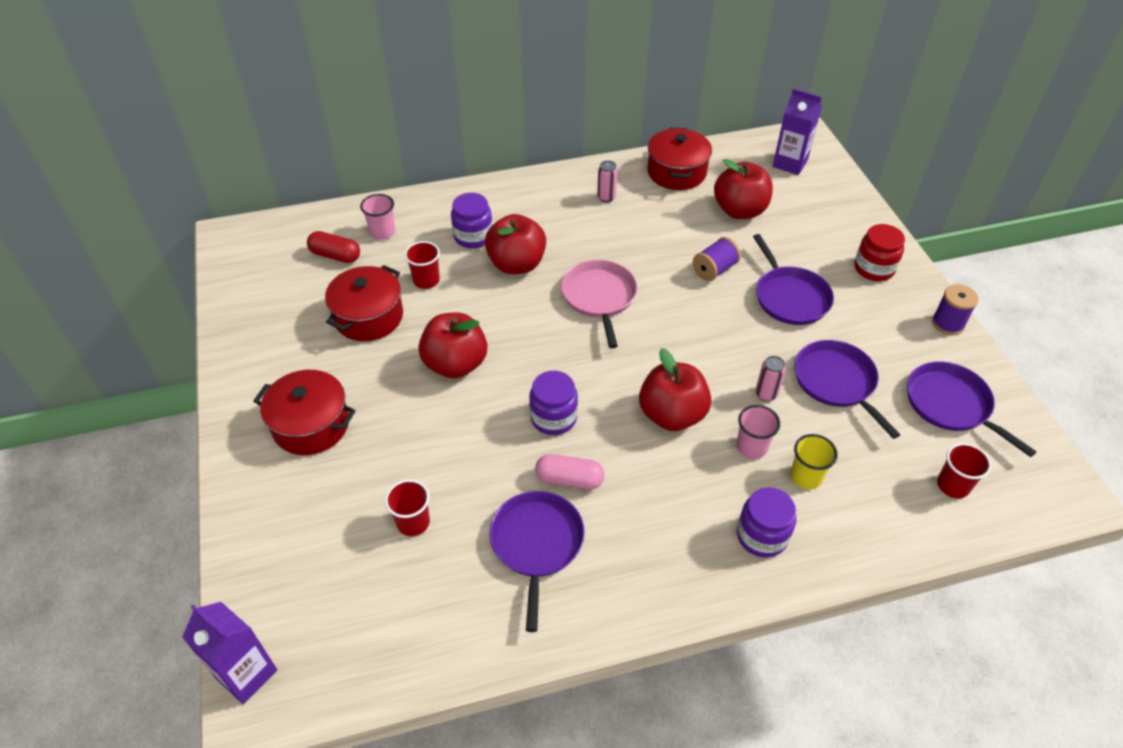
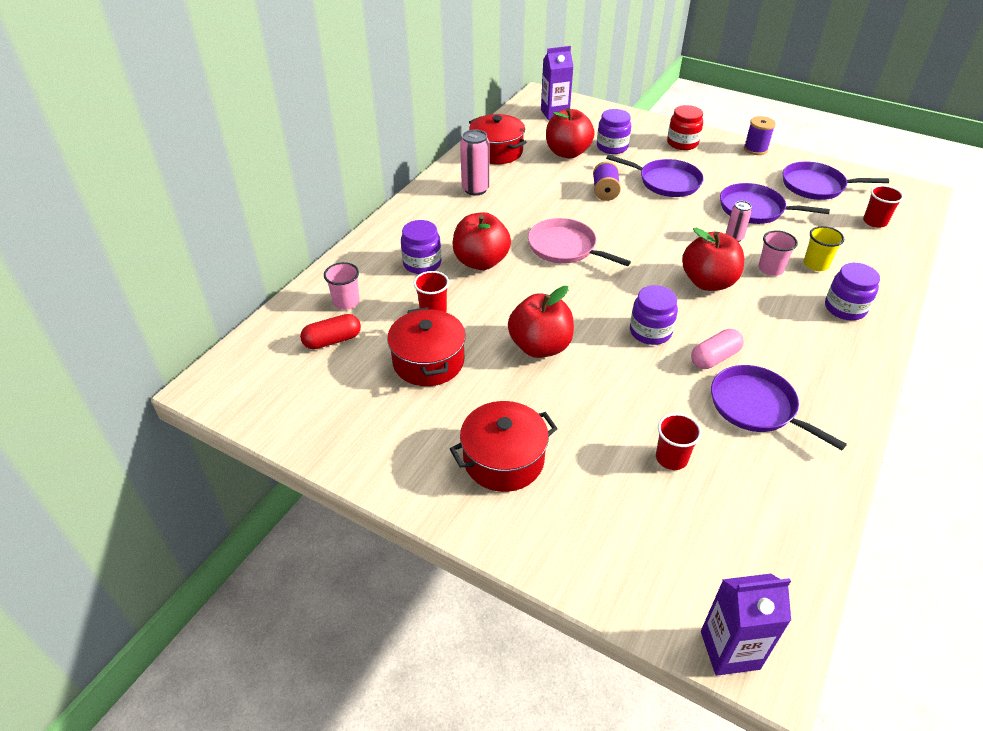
camera: 45 degrees left, 5 degrees down
(606, 197) = (475, 189): pink can -> pink can, size x1.64
(792, 230) = (612, 147): none -> purple jar

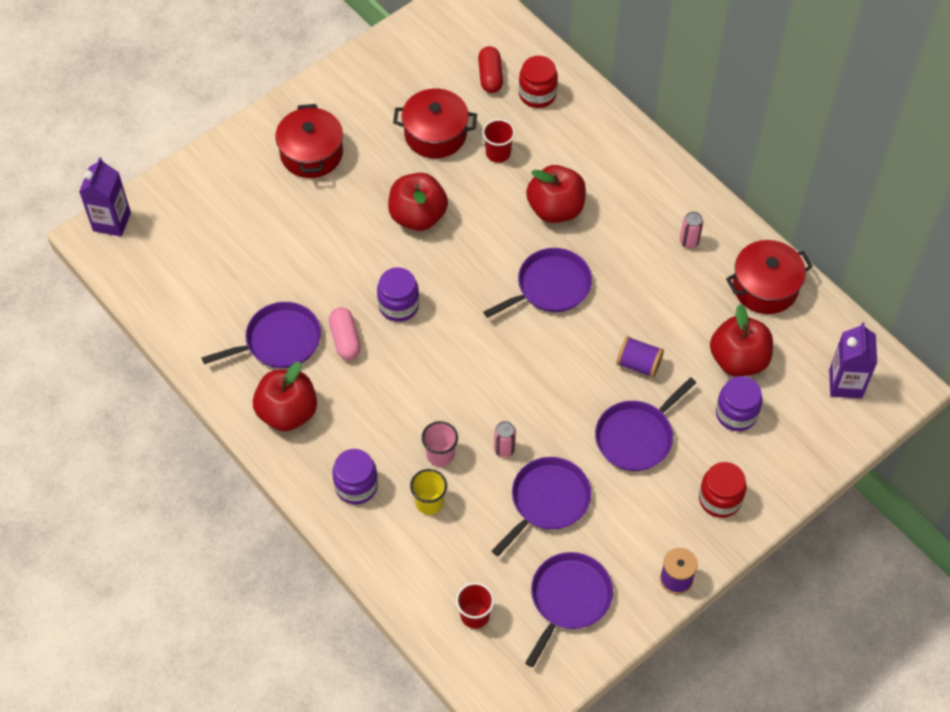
camera: 110 degrees right, 15 degrees up
(346, 302) = (537, 94): pink cup -> red jar
(422, 264) = (571, 162): purple jar -> none
(475, 189) = (689, 242): pink can -> pink can, size x0.61
(565, 247) = (550, 286): pink pan -> purple pan
(671, 458) = (260, 257): red cup -> none
(708, 282) = (444, 387): red apple -> red apple (287, 412)

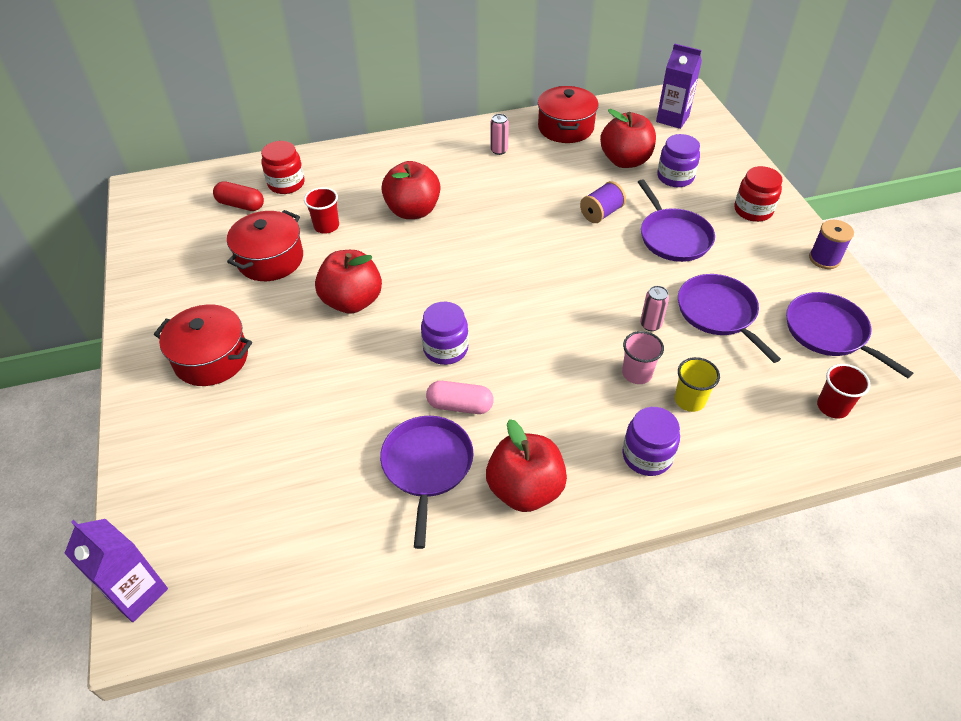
camera: 65 degrees left, 10 degrees down
(550, 286) = (491, 239): purple pan -> none

